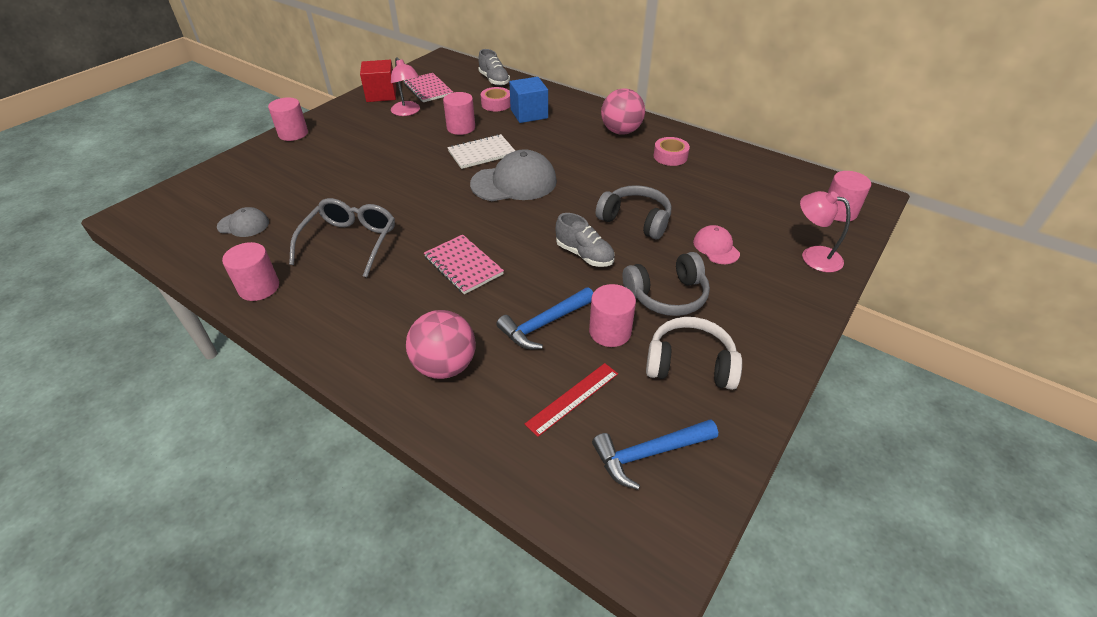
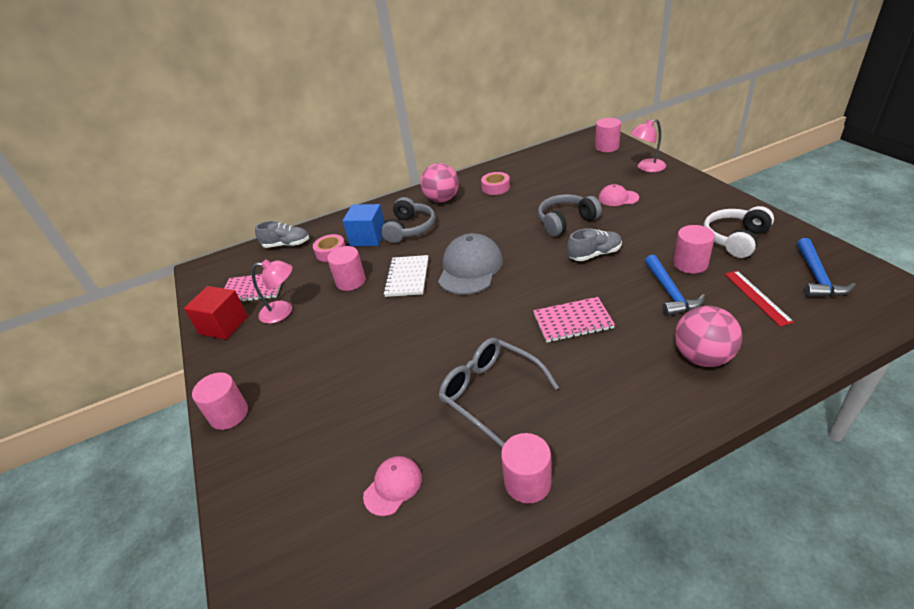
camera: 55 degrees left, 5 degrees down
(243, 224) = (393, 486): grey cap -> pink cap
(667, 295) = (660, 230): grey headphones -> grey headphones (409, 229)

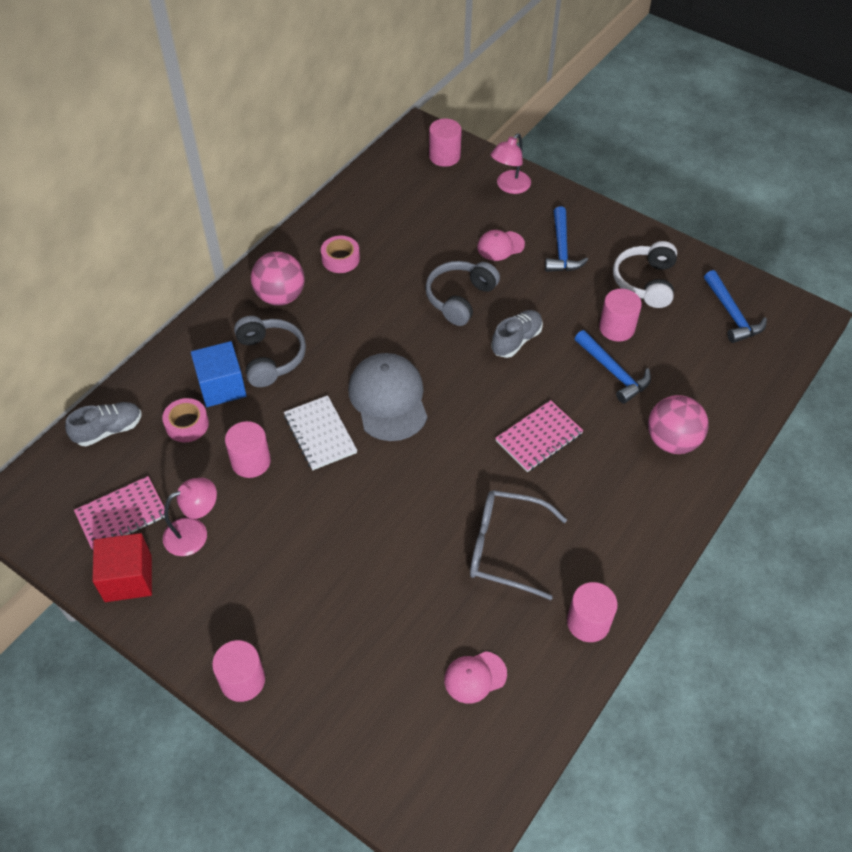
camera: 35 degrees left, 15 degrees up
(393, 486) = (475, 677): pink cap -> pink cap turned 120 degrees counterclockwise
(668, 207) = (561, 249): none -> blue hammer
(757, 297) = (691, 355): red ruler -> none

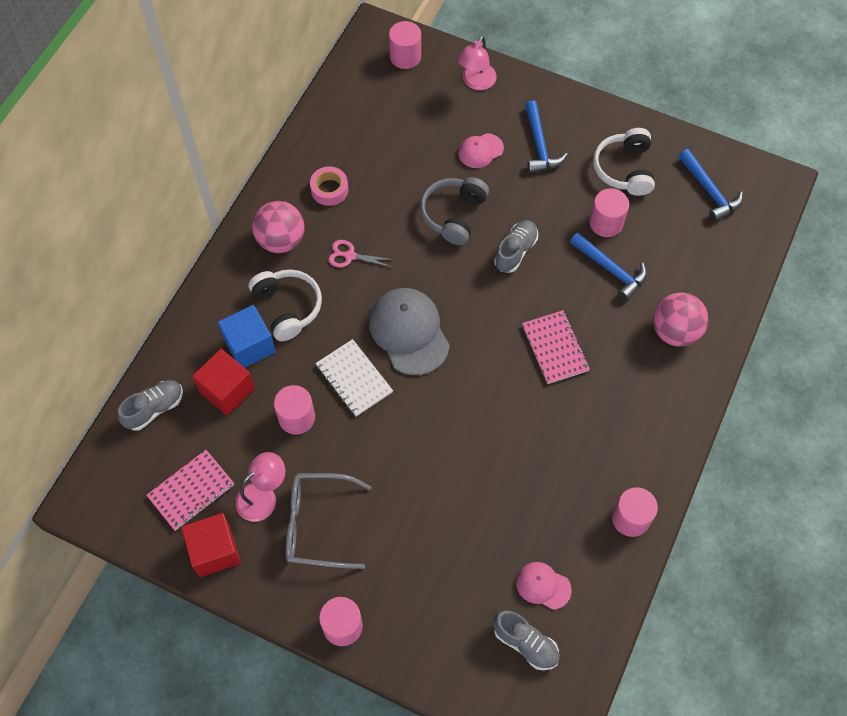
camera: 10 degrees left, 10 degrees up
(187, 424) = (227, 390): pink tape -> red cube
(270, 357) = (287, 307): grey headphones -> white headphones
(345, 320) = (350, 256): none -> pink scissors
(441, 736) = (525, 643): none -> grey shoe
(475, 677) = (543, 586): pink cap -> pink cap turned 60 degrees clockwise
(506, 548) = (546, 462): grey glasses -> grey glasses (318, 524)
(539, 437) = (555, 348): pink notebook -> pink notebook turned 60 degrees counterclockwise

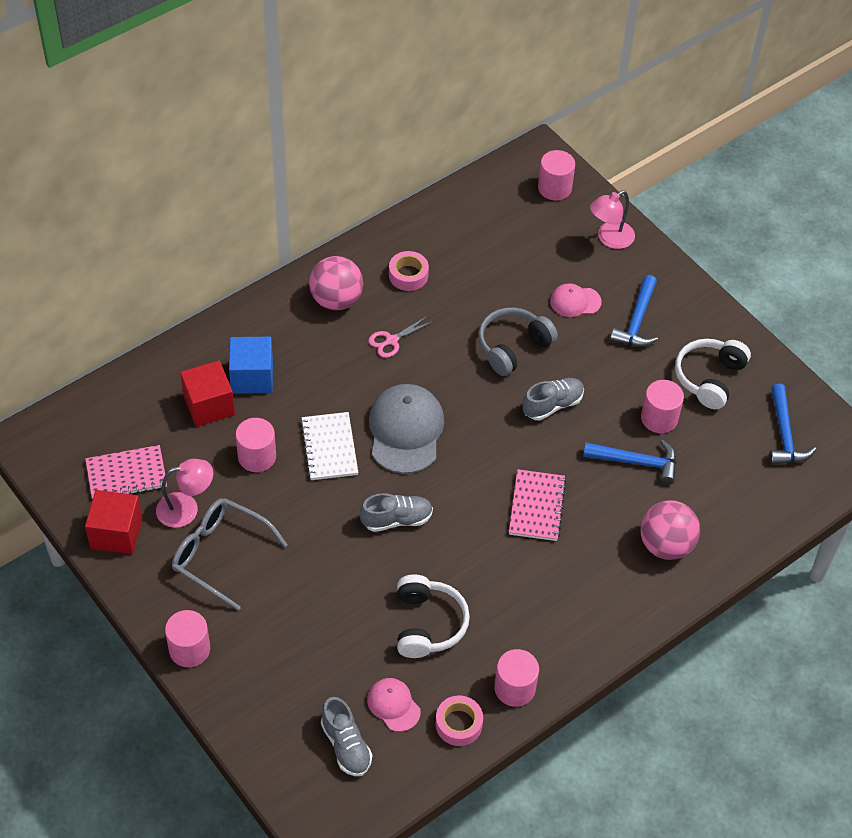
camera: 25 degrees right, 10 degrees down
(154, 409) = (136, 392): grey shoe -> grey shoe (396, 519)
(287, 307) = (306, 360): white headphones -> white headphones (427, 624)
(350, 256) = (391, 340): pink scissors -> pink scissors turned 75 degrees counterclockwise
(605, 574) = (458, 724): none -> pink tape
(611, 270) = (637, 462): blue hammer -> blue hammer turned 60 degrees counterclockwise

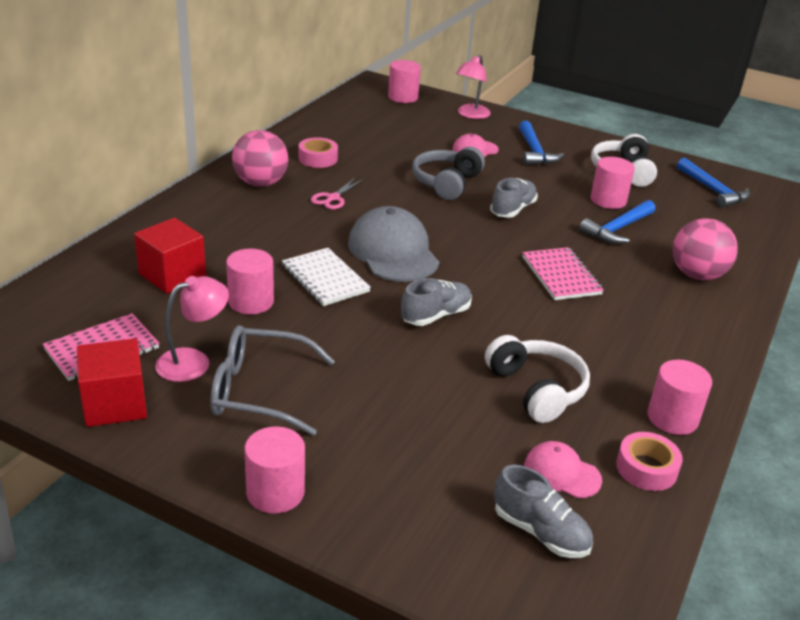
camera: 25 degrees left, 20 degrees down
(252, 377) = (208, 246): blue cube -> none
(637, 462) = (617, 229): blue hammer -> blue hammer turned 150 degrees clockwise

